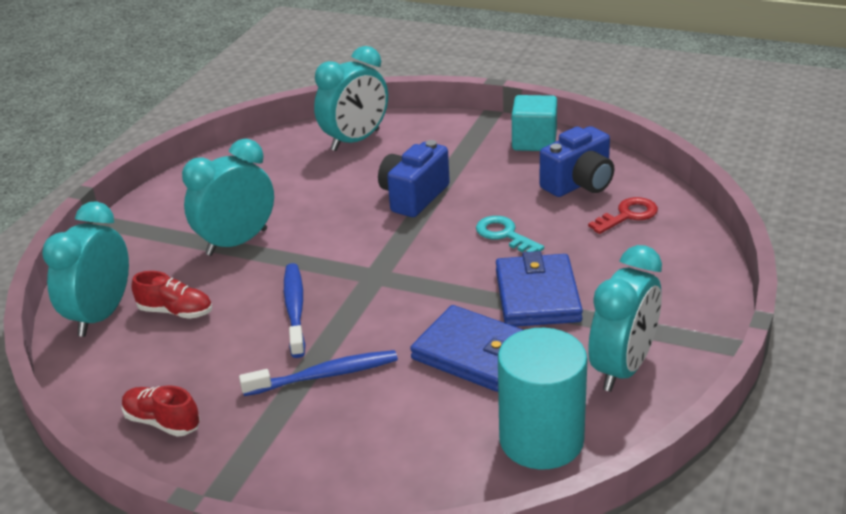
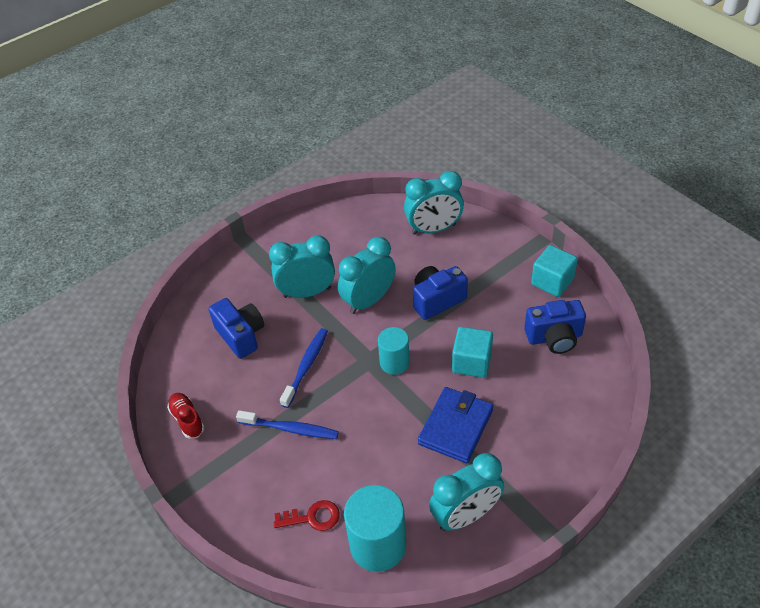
camera: 30 degrees right, 15 degrees up
(101, 315) = (201, 319): turquoise clock -> turquoise clock (369, 300)
(175, 312) = (241, 336): red shoe -> blue camera
(409, 266) = (394, 362): none -> turquoise cylinder
(474, 353) = (385, 456): blue wallet -> none
(504, 235) = (471, 362): turquoise key -> turquoise cube
(628, 215) = (566, 383): red key -> red key (312, 517)

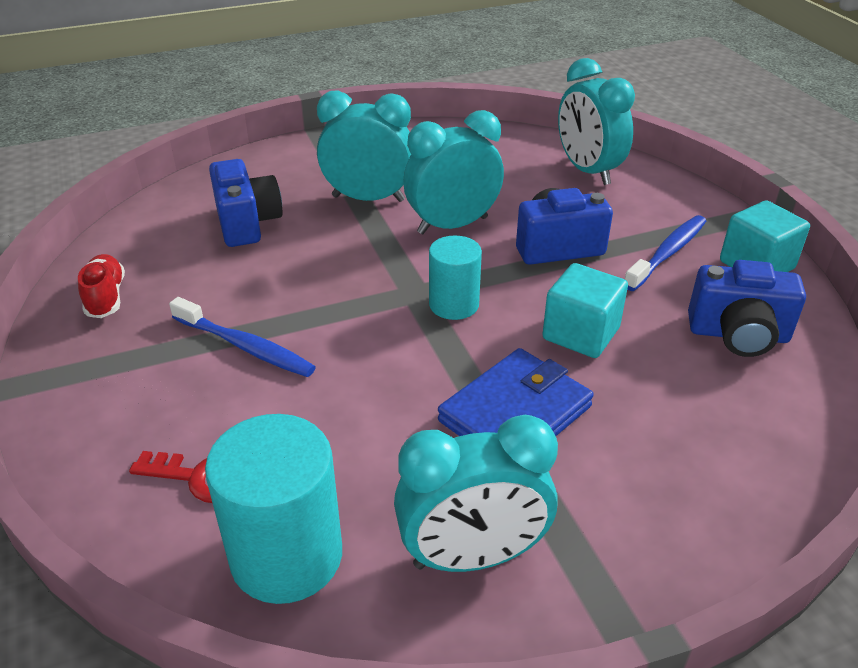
camera: 15 degrees right, 10 degrees down
(306, 367) = (316, 278): blue toothbrush -> blue toothbrush (667, 253)
(433, 229) = (588, 171): turquoise clock -> turquoise clock turned 60 degrees clockwise

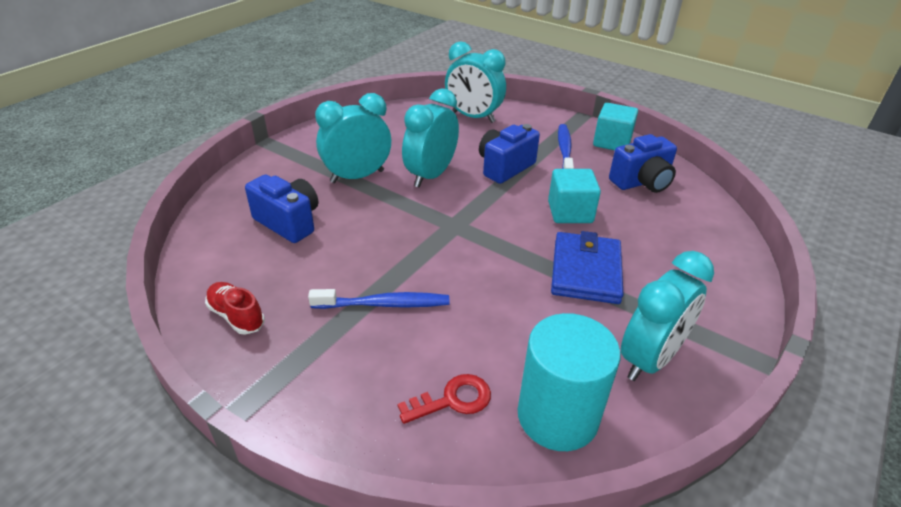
camera: 35 degrees left, 0 degrees up
(454, 304) = (485, 223): turquoise cylinder -> none

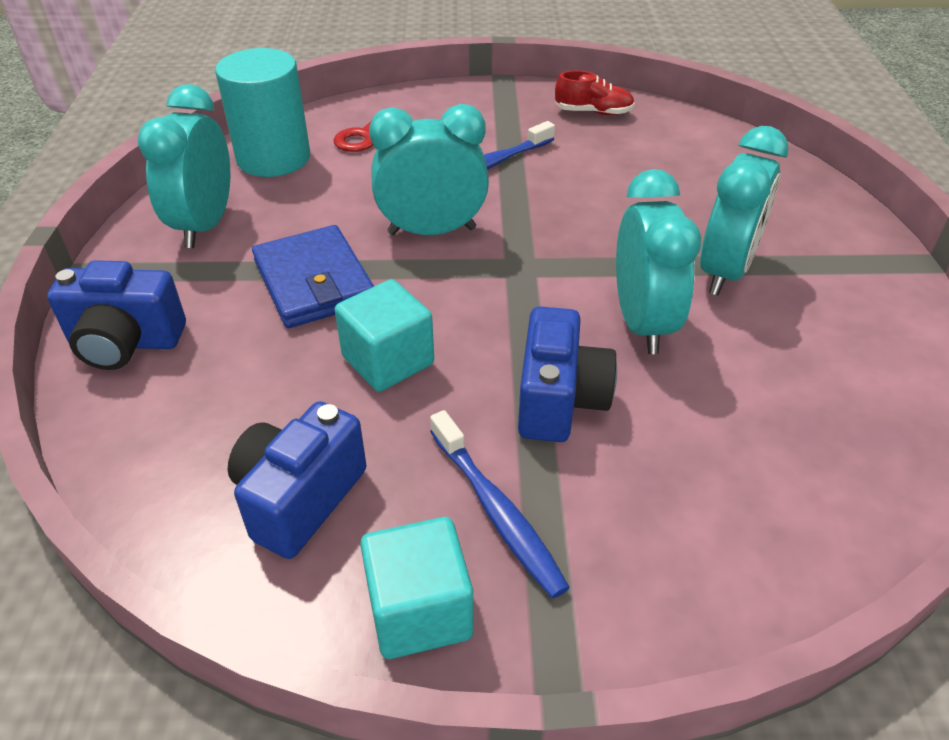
camera: 145 degrees right, 5 degrees up
(289, 222) = (691, 186): blue camera -> blue camera (126, 343)
(473, 117) = (766, 517): turquoise clock -> turquoise clock (432, 231)

